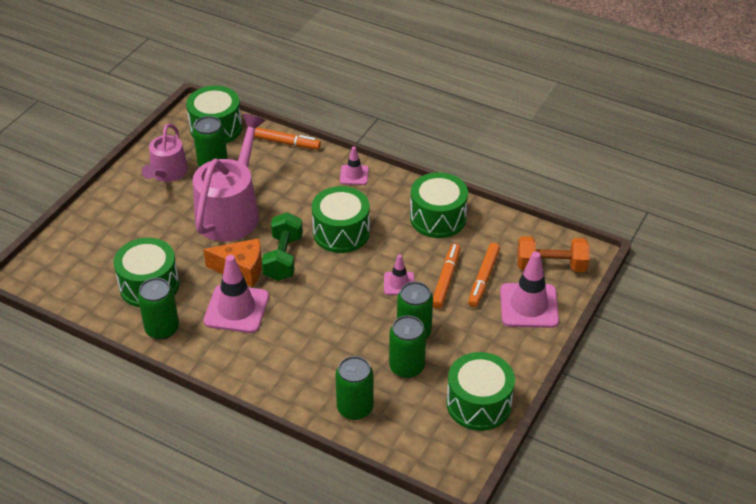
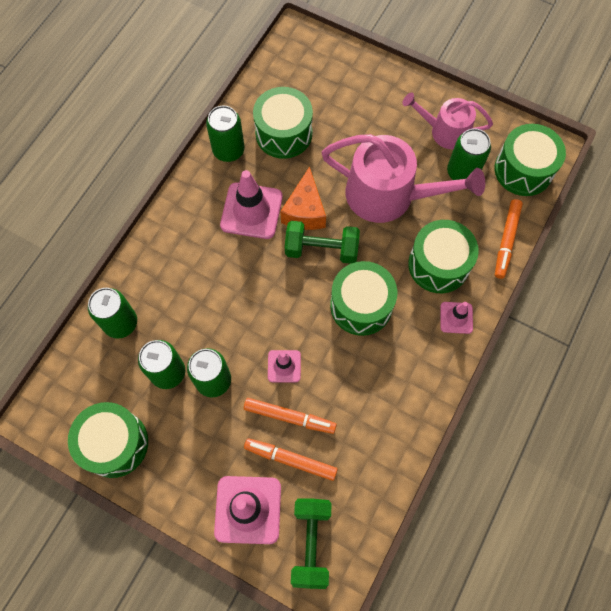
camera: 90 degrees right, 25 degrees up
(438, 218) = (388, 411): green drum -> green drum (438, 264)
(551, 266) = (311, 543): orange dumbbell -> green dumbbell

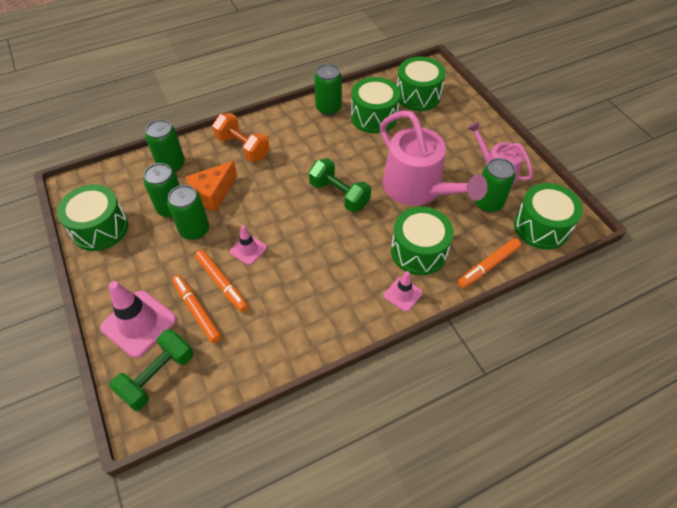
camera: 35 degrees right, 15 degrees down
(179, 255) = (243, 147): none -> orange dumbbell
(251, 211) = (312, 148): pink traffic cone -> none
(305, 211) = (348, 167): orange cheese -> orange cheese (213, 194)
(361, 305) = (336, 244): green drum -> green drum (418, 95)

